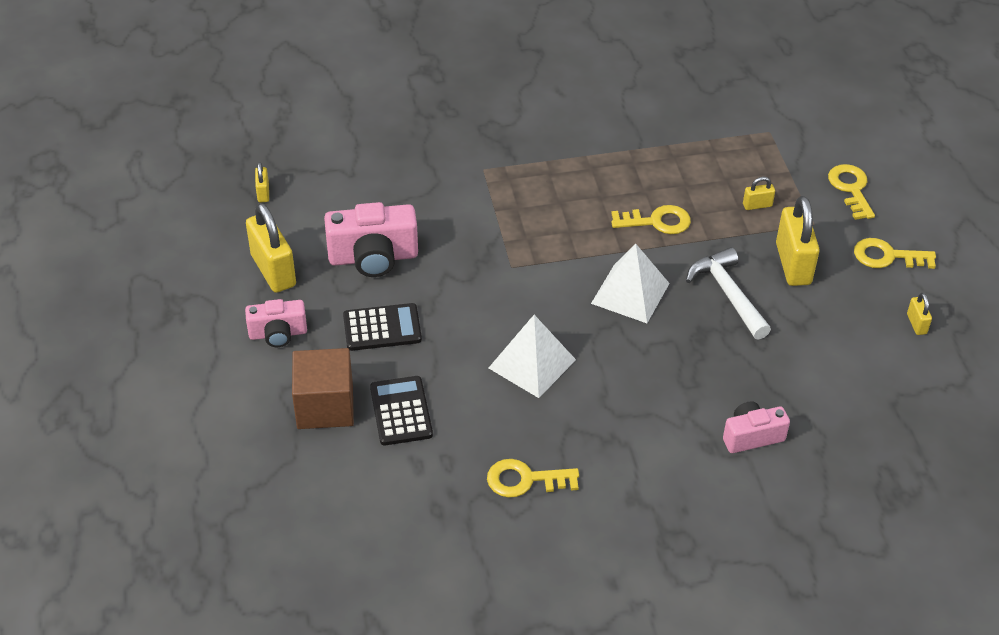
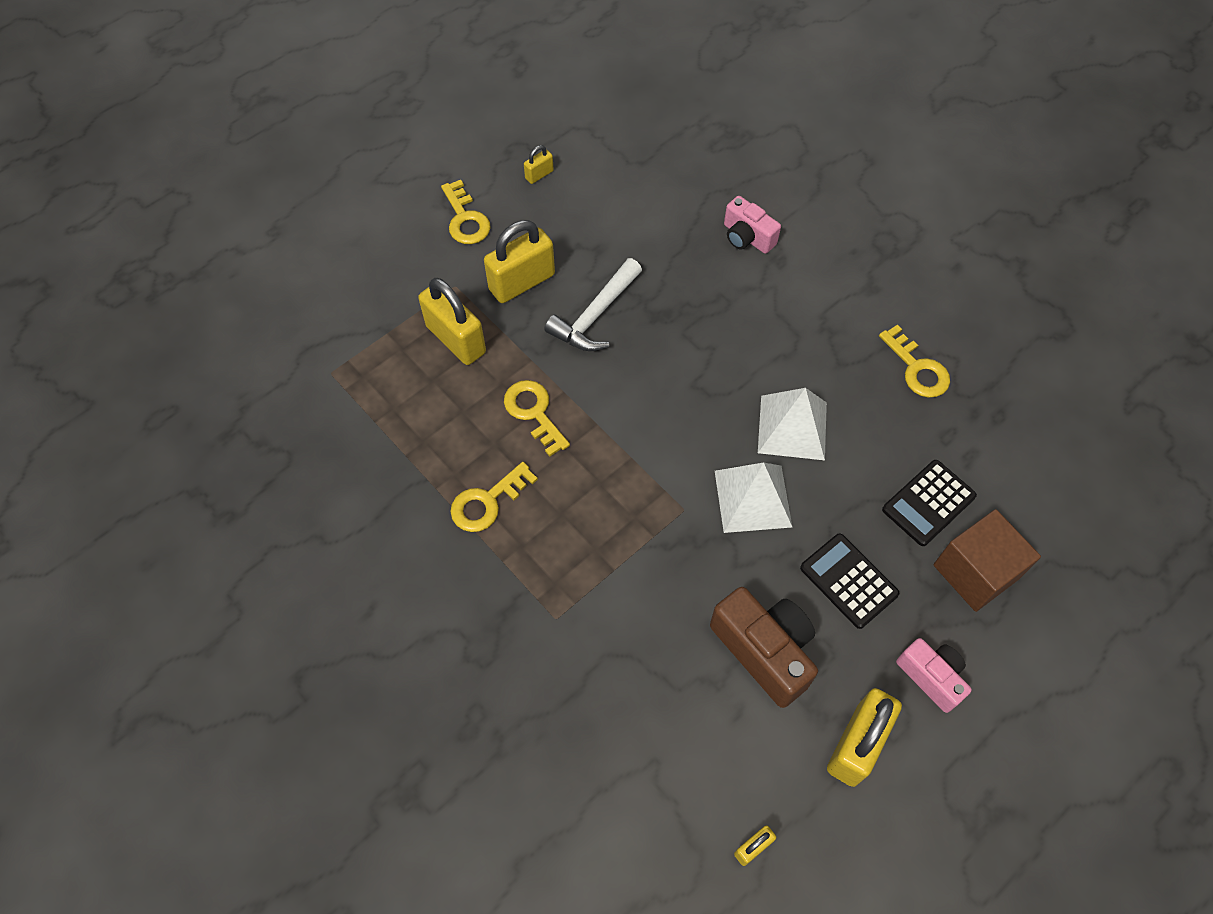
camera: 120 degrees left, 15 degrees up
(373, 257) = (764, 651): pink camera -> brown camera
(630, 293) = (648, 391): white pyramid -> white pyramid (752, 498)
(757, 205) = (456, 339): yellow padlock -> yellow padlock, size x2.15
(851, 189) = (385, 275): yellow key -> yellow key (487, 502)

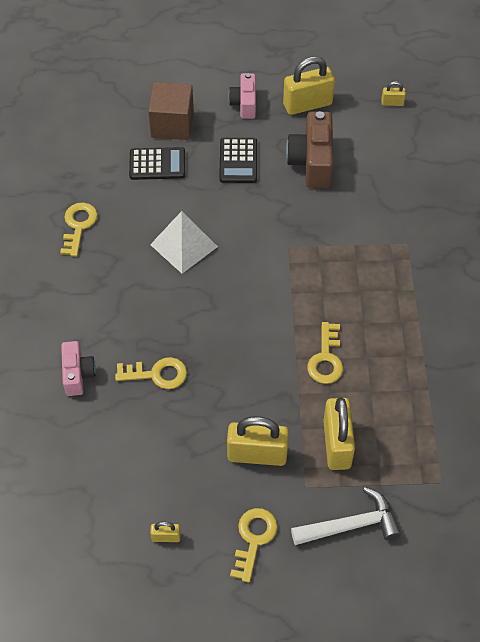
camera: 140 degrees left, 5 degrees down
(487, 502) = (397, 326): yellow key -> yellow key (157, 374)
(595, 316) = (231, 393): white hammer -> white hammer (351, 525)
(752, 498) = (245, 227): white pyramid -> none

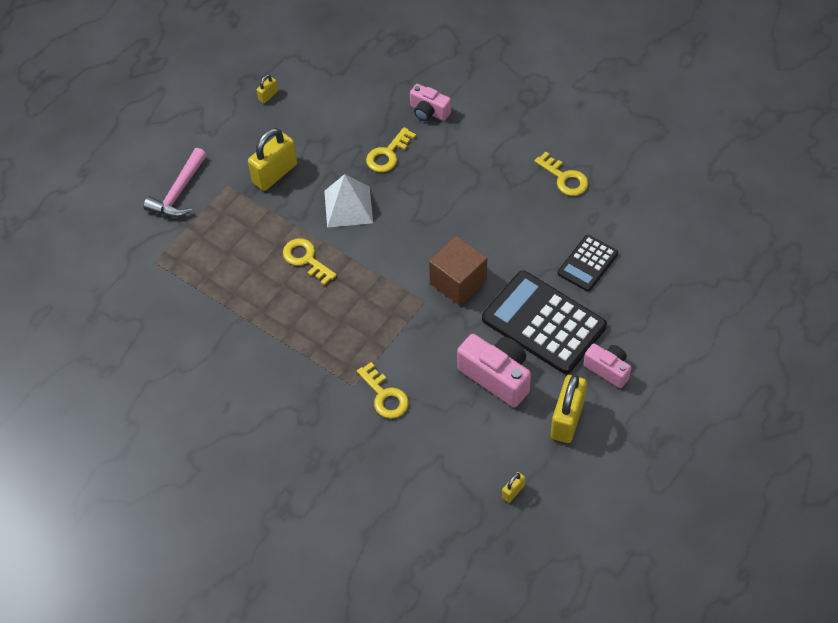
camera: 130 degrees right, 0 degrees up
(172, 124) = (626, 300): brown cube -> brown cube (458, 282)
(184, 245) = (487, 233): white pyramid -> white pyramid (348, 207)
(238, 161) = (543, 323): black calculator -> black calculator, size x1.84
(253, 539) = (222, 137): yellow key -> yellow key (385, 395)
(312, 162) = (496, 376): brown camera -> pink camera
(337, 444) = (238, 222): yellow padlock -> none
(351, 525) = (178, 192): white hammer -> pink hammer

